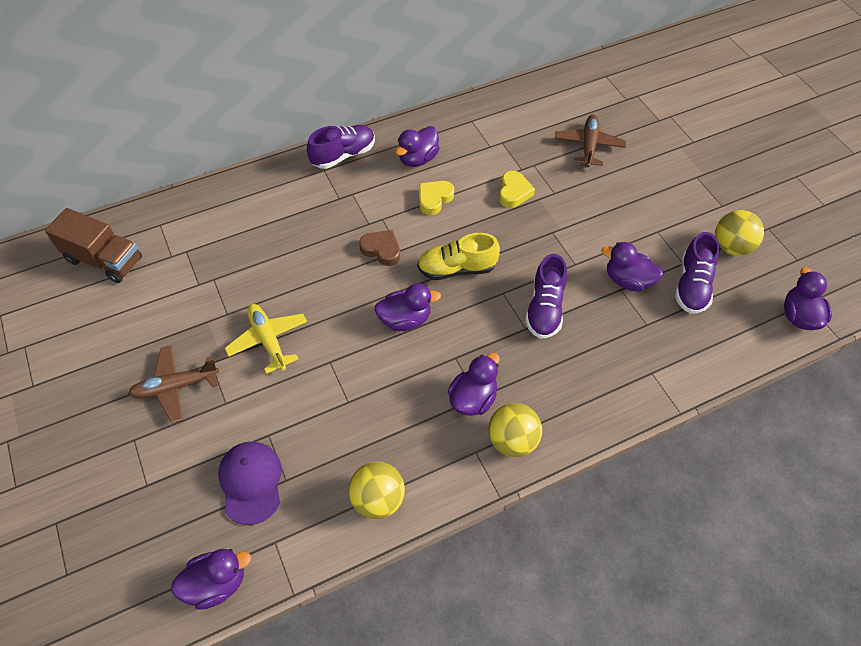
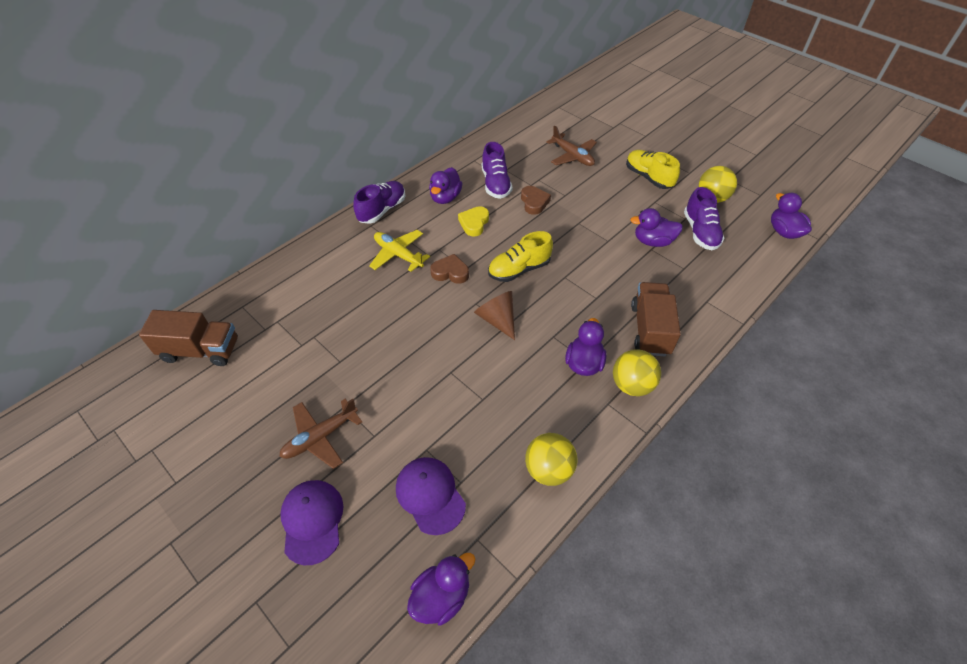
camera: 20 degrees left, 5 degrees down
(134, 467) = (312, 521): none -> purple cap
(268, 340) = (388, 371): yellow plane -> yellow plane (398, 255)
(405, 319) = (497, 319): purple duck -> brown cone
(514, 192) = (534, 202): yellow heart -> brown heart
(544, 309) = (603, 279): purple shoe -> purple shoe (495, 184)
(566, 384) = (650, 329): none -> brown truck
(589, 146) = (572, 156): brown plane -> brown plane turned 150 degrees clockwise
(667, 198) = (648, 177): none -> yellow shoe

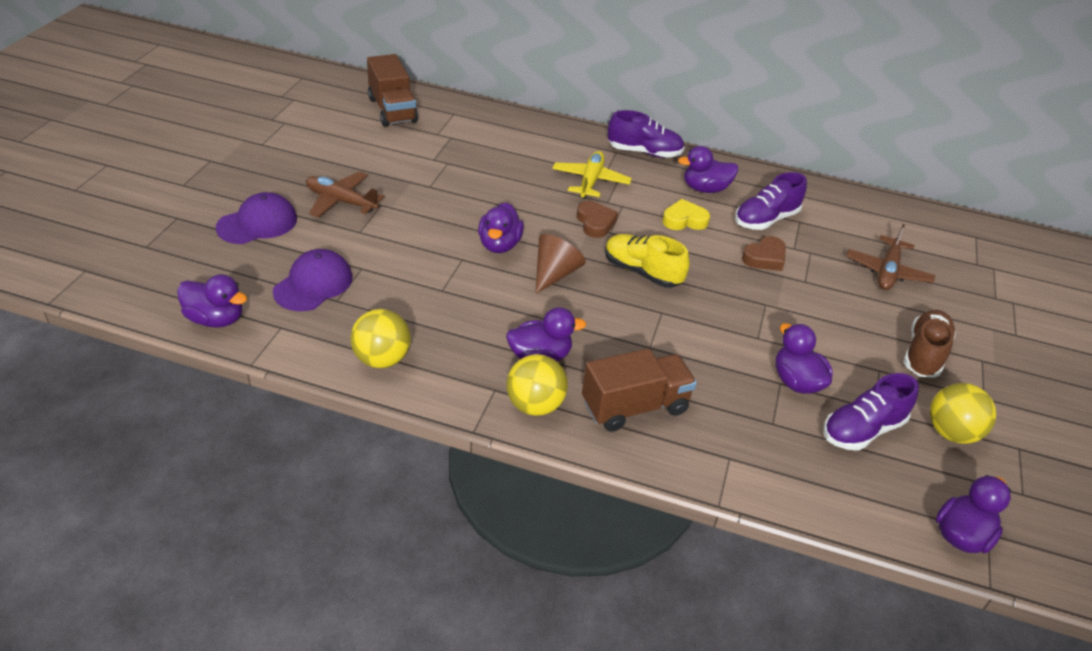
camera: 60 degrees right, 10 degrees down
(445, 341) = (499, 245): none -> purple duck
(648, 177) = (924, 354): yellow shoe -> brown shoe

